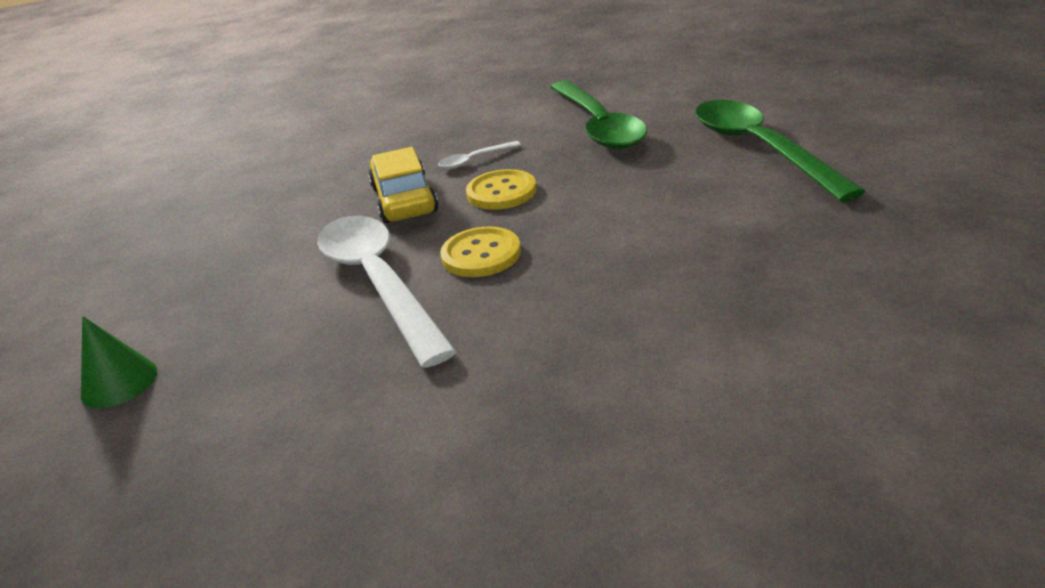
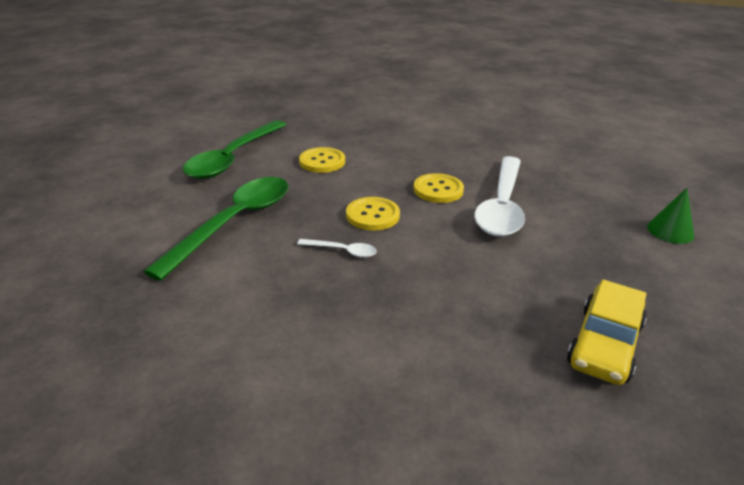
camera: 140 degrees left, 0 degrees up
(404, 199) = (428, 249): yellow car -> yellow car (604, 344)
(673, 201) = (322, 161): none -> yellow button

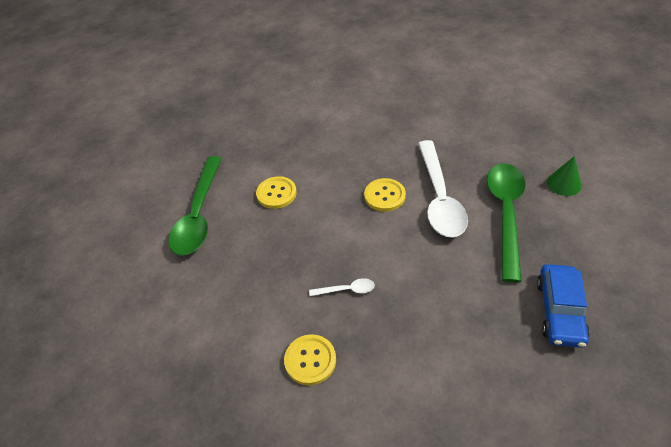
camera: 15 degrees left, 15 degrees up
(234, 223) = (246, 290): green spoon -> green spoon (506, 214)
(372, 215) = (349, 243): yellow button -> yellow button (310, 360)
(604, 344) = (559, 311): yellow car -> blue car

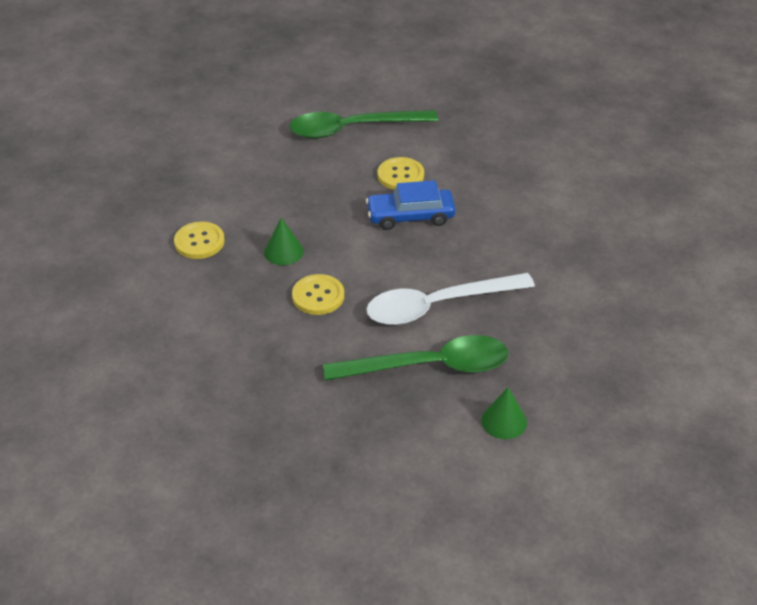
camera: 70 degrees right, 5 degrees down
(347, 290) = (283, 251): white spoon -> green cone
(384, 196) = (425, 259): yellow button -> yellow button (318, 296)
(559, 311) = (295, 417): blue car -> blue car (410, 216)

